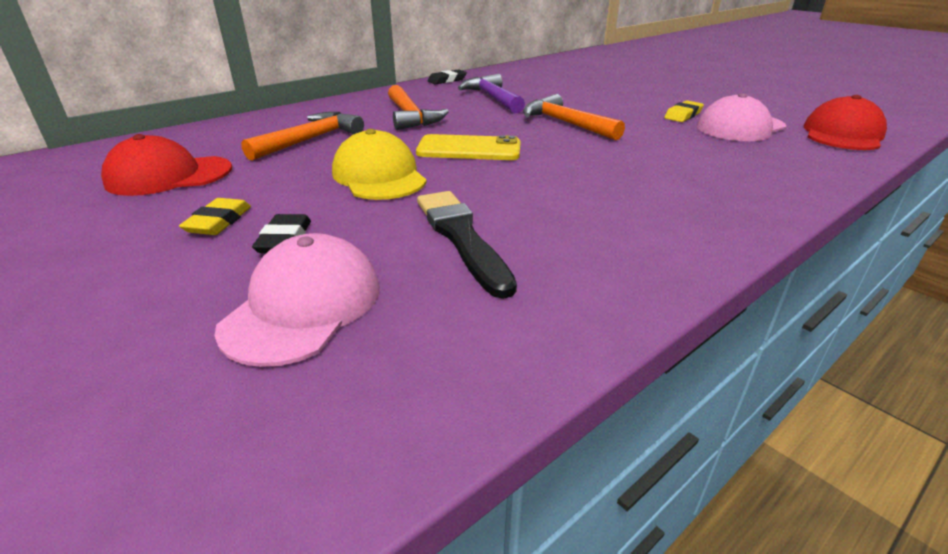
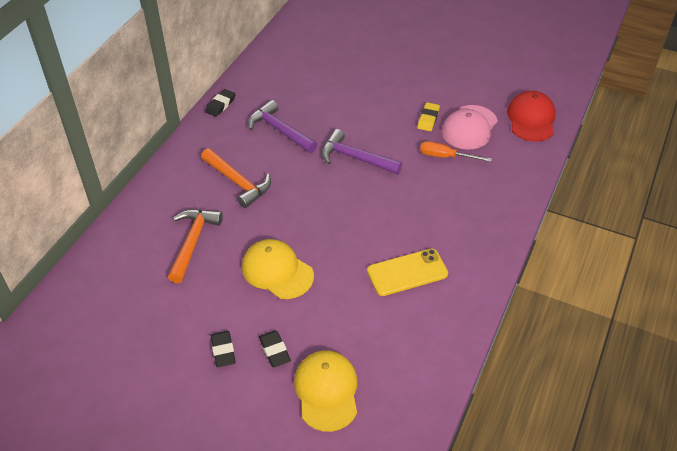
camera: 25 degrees left, 15 degrees up
(169, 176) = (140, 320): red cap -> none
(218, 222) = (223, 351): yellow eraser -> black eraser
(303, 306) = (326, 391): pink cap -> yellow cap
(461, 237) = (365, 314): black brush -> none
(469, 149) = (311, 218): yellow phone -> yellow phone (407, 272)
(566, 123) = (355, 158): orange hammer -> purple hammer
(693, 140) = (445, 156): none -> orange screwdriver

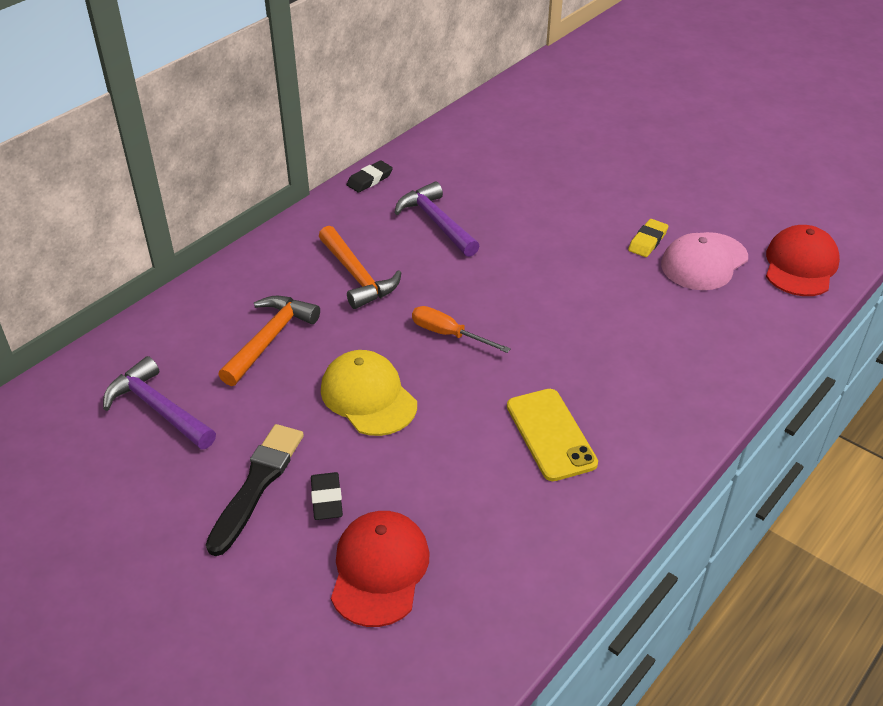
camera: 15 degrees right, 5 degrees down
(223, 351) = (257, 484): black eraser -> black brush
(326, 391) = (379, 570): yellow cap -> red cap
(355, 158) = (528, 273): purple hammer -> purple hammer (158, 409)
(407, 272) = (550, 434): yellow phone -> yellow phone turned 75 degrees clockwise
(445, 156) = (657, 293): orange screwdriver -> orange screwdriver (448, 334)

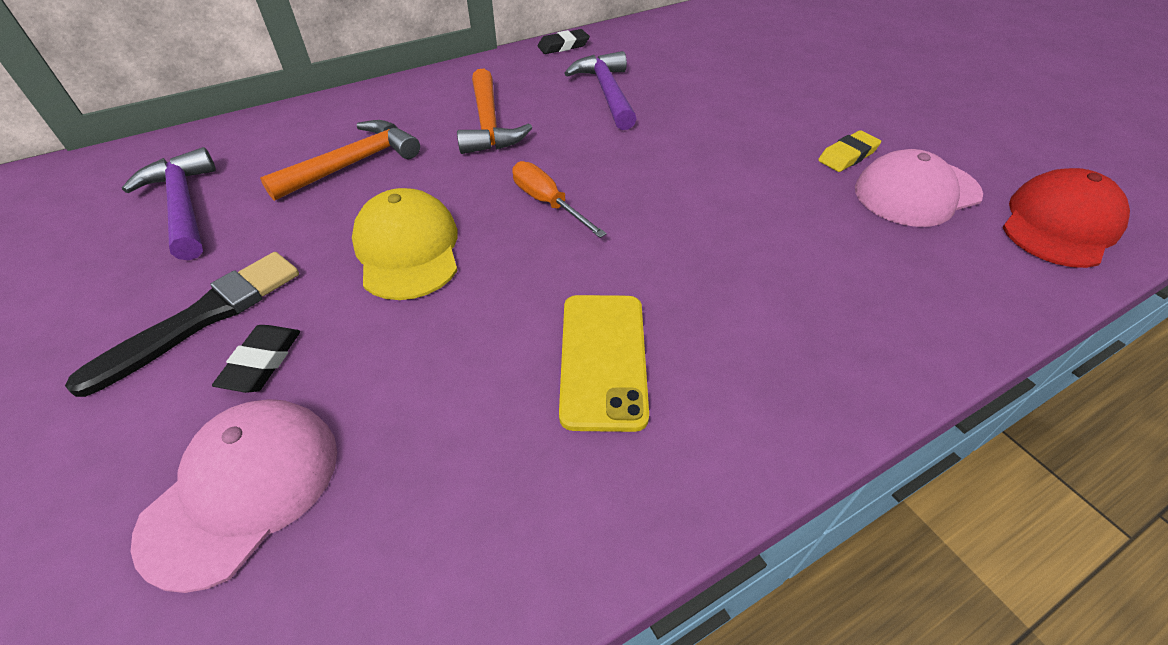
camera: 20 degrees right, 5 degrees up
(379, 570) = (243, 490): red cap -> pink cap

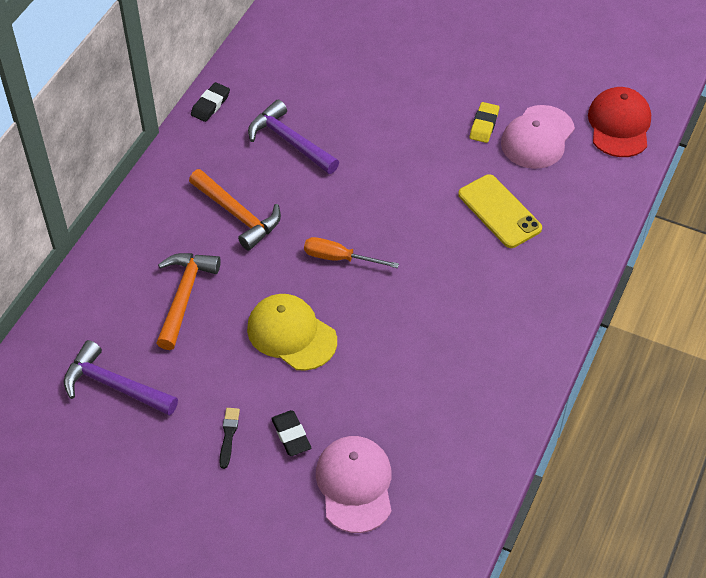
camera: 35 degrees left, 5 degrees up
(202, 318) = (228, 435): black brush -> black brush, size x0.49
(603, 359) = (453, 336): yellow phone -> yellow phone (499, 211)

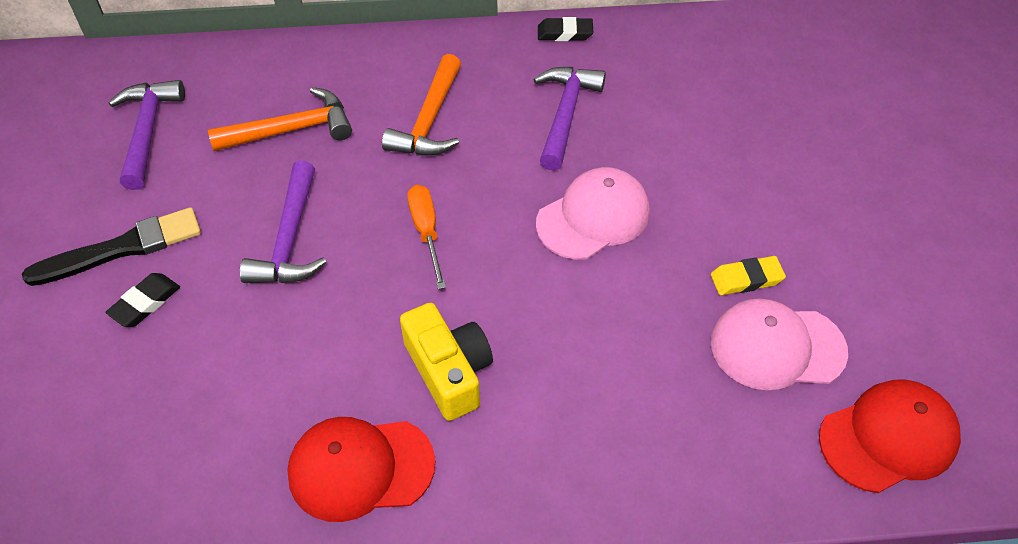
camera: 60 degrees right, 0 degrees up
(228, 435) = (122, 248): black brush -> black brush, size x2.06
(291, 334) = (290, 239): yellow cap -> purple hammer
(355, 485) = (97, 396): pink cap -> pink cap (593, 217)
(456, 292) = (449, 371): none -> yellow camera
(497, 361) = (360, 468): none -> red cap
(499, 211) = (614, 360): yellow phone -> none

